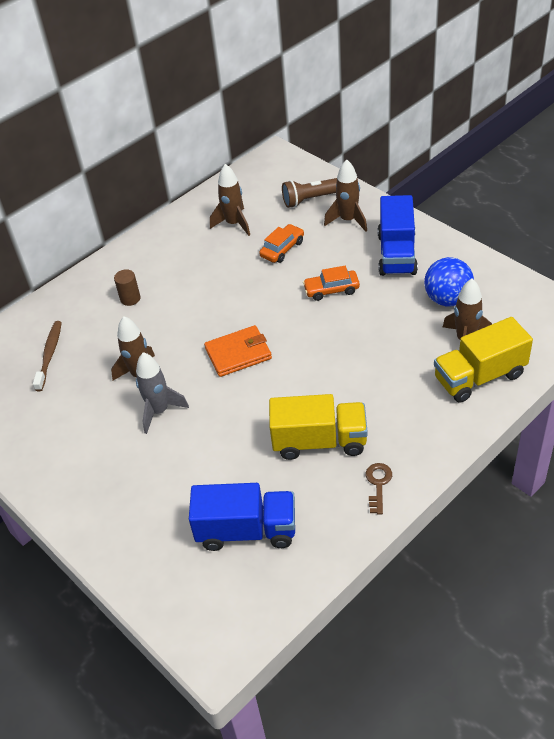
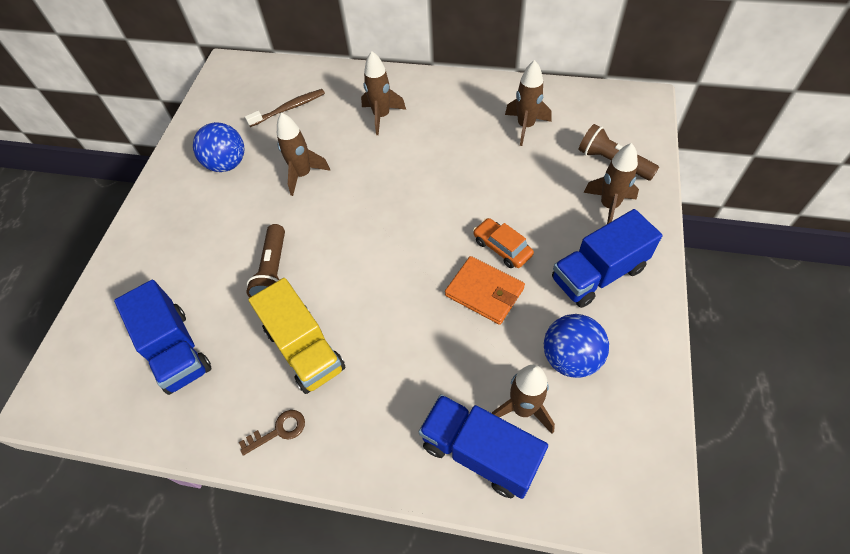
camera: 55 degrees right, 10 degrees up
(69, 424) = (227, 164): none -> blue ball
(130, 298) = (381, 116): brown cylinder -> brown rocket
(159, 411) = (272, 210): grey rocket -> none
(226, 434) = (273, 271): none -> brown flashlight
(238, 353) = (370, 225): orange wallet -> orange wallet (484, 292)
(282, 249) = (524, 179): orange car -> none
(479, 376) = (480, 452): yellow truck -> blue truck

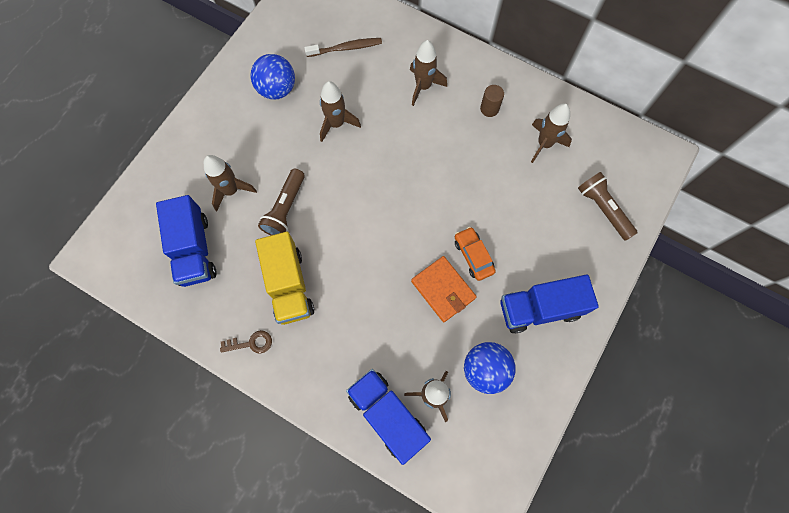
camera: 15 degrees right, 15 degrees up
(456, 114) = (489, 109): none -> brown cylinder
(609, 206) = (578, 250): brown rocket -> brown rocket (231, 190)

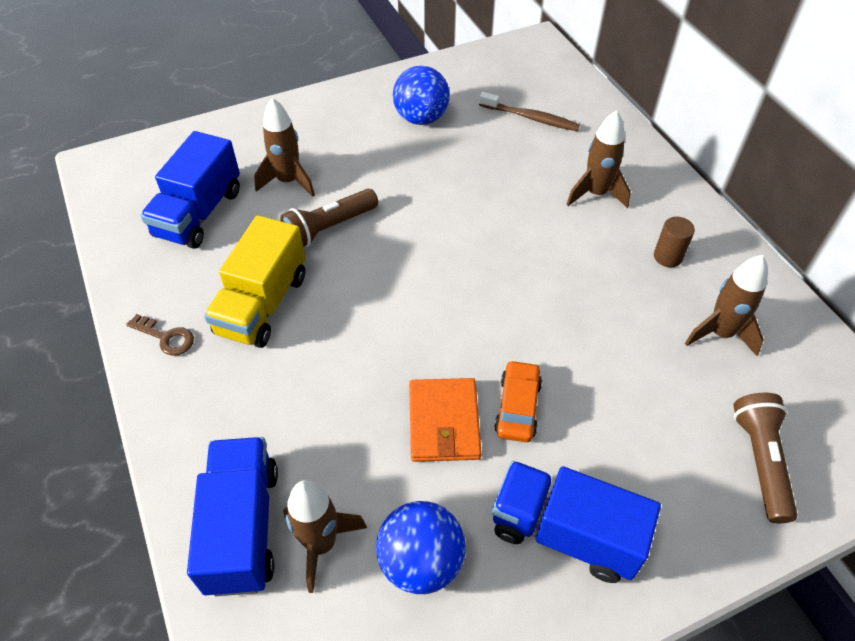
camera: 35 degrees right, 20 degrees down
(336, 124) = (459, 179): brown rocket -> none

